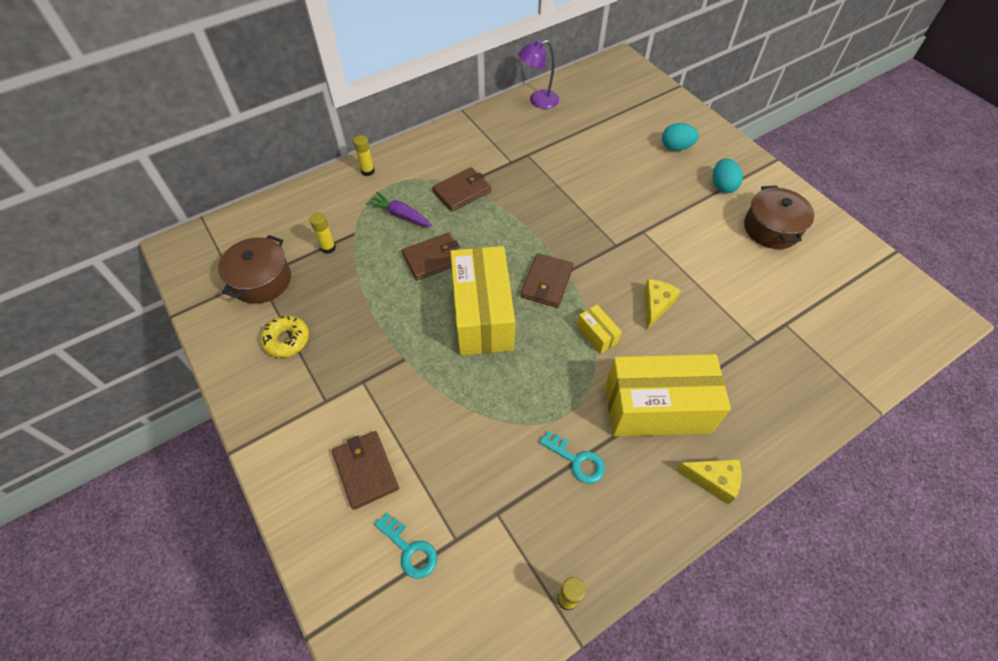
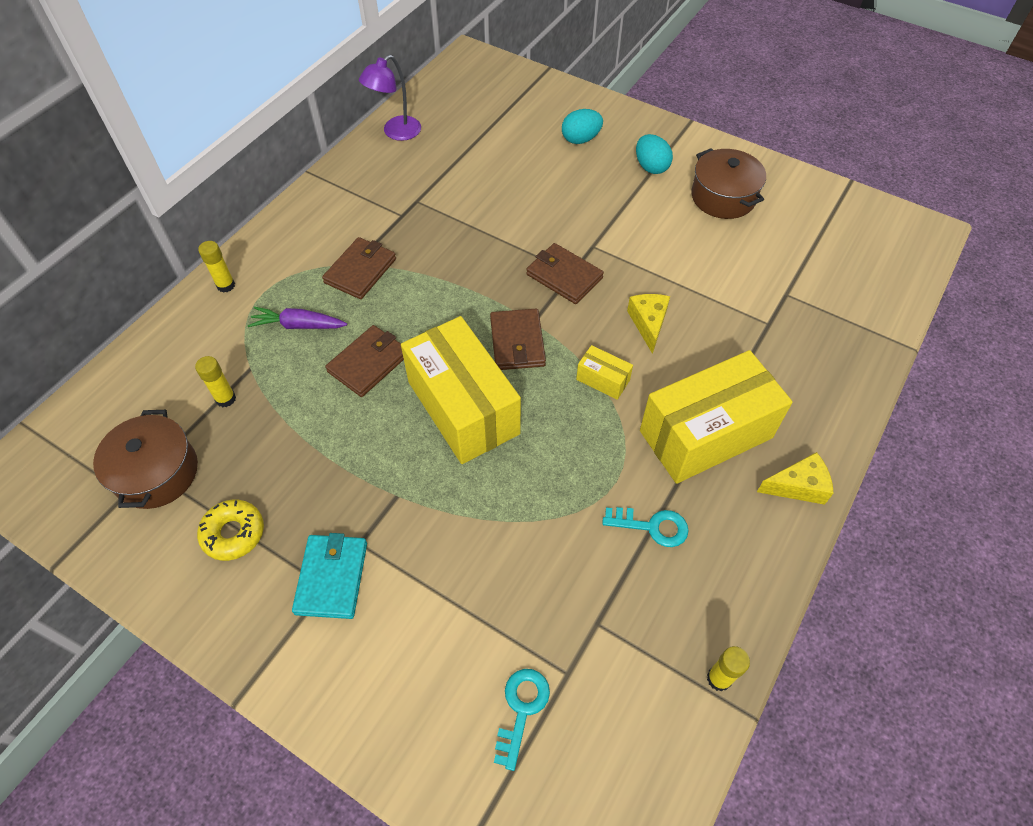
camera: 25 degrees left, 0 degrees up
(332, 397) = (332, 577): none -> turquoise wallet
(365, 470) = (421, 645): brown wallet -> brown wallet (564, 276)
(409, 549) = (521, 710): turquoise key -> turquoise key turned 90 degrees counterclockwise

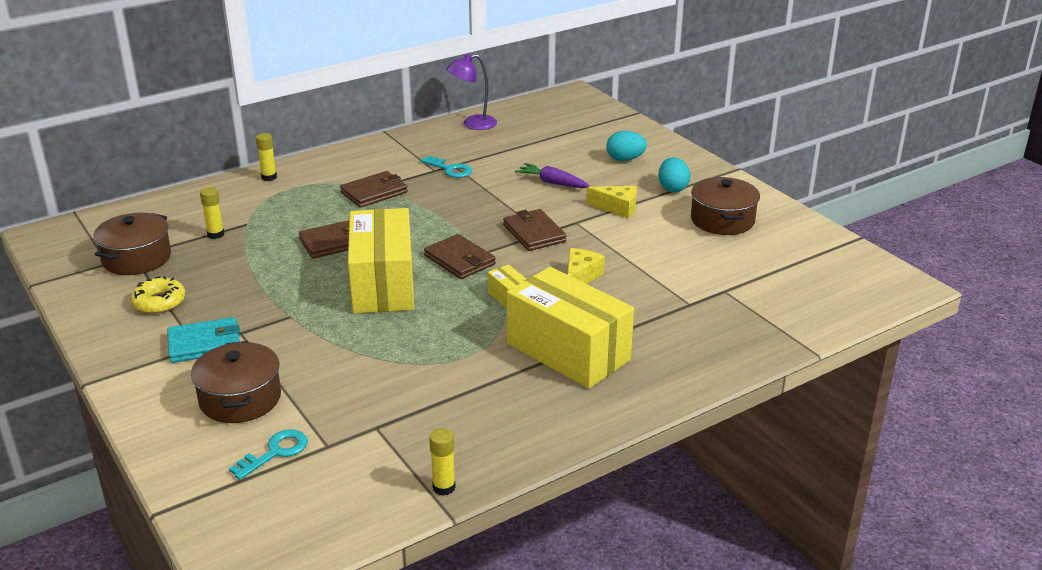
camera: 25 degrees right, 25 degrees down
(298, 325) = (301, 210): purple carrot -> purple carrot (552, 183)
(332, 577) = (205, 344): turquoise wallet -> turquoise wallet turned 45 degrees clockwise
(429, 646) = (240, 399): none -> brown pot
(517, 342) = (460, 260): brown wallet -> brown wallet turned 60 degrees counterclockwise
(651, 526) = (471, 389): turquoise key -> turquoise key (450, 169)
(706, 434) = (568, 352): yellow box -> yellow box turned 45 degrees clockwise
(798, 486) = (620, 403): yellow cheese -> yellow cheese (617, 208)

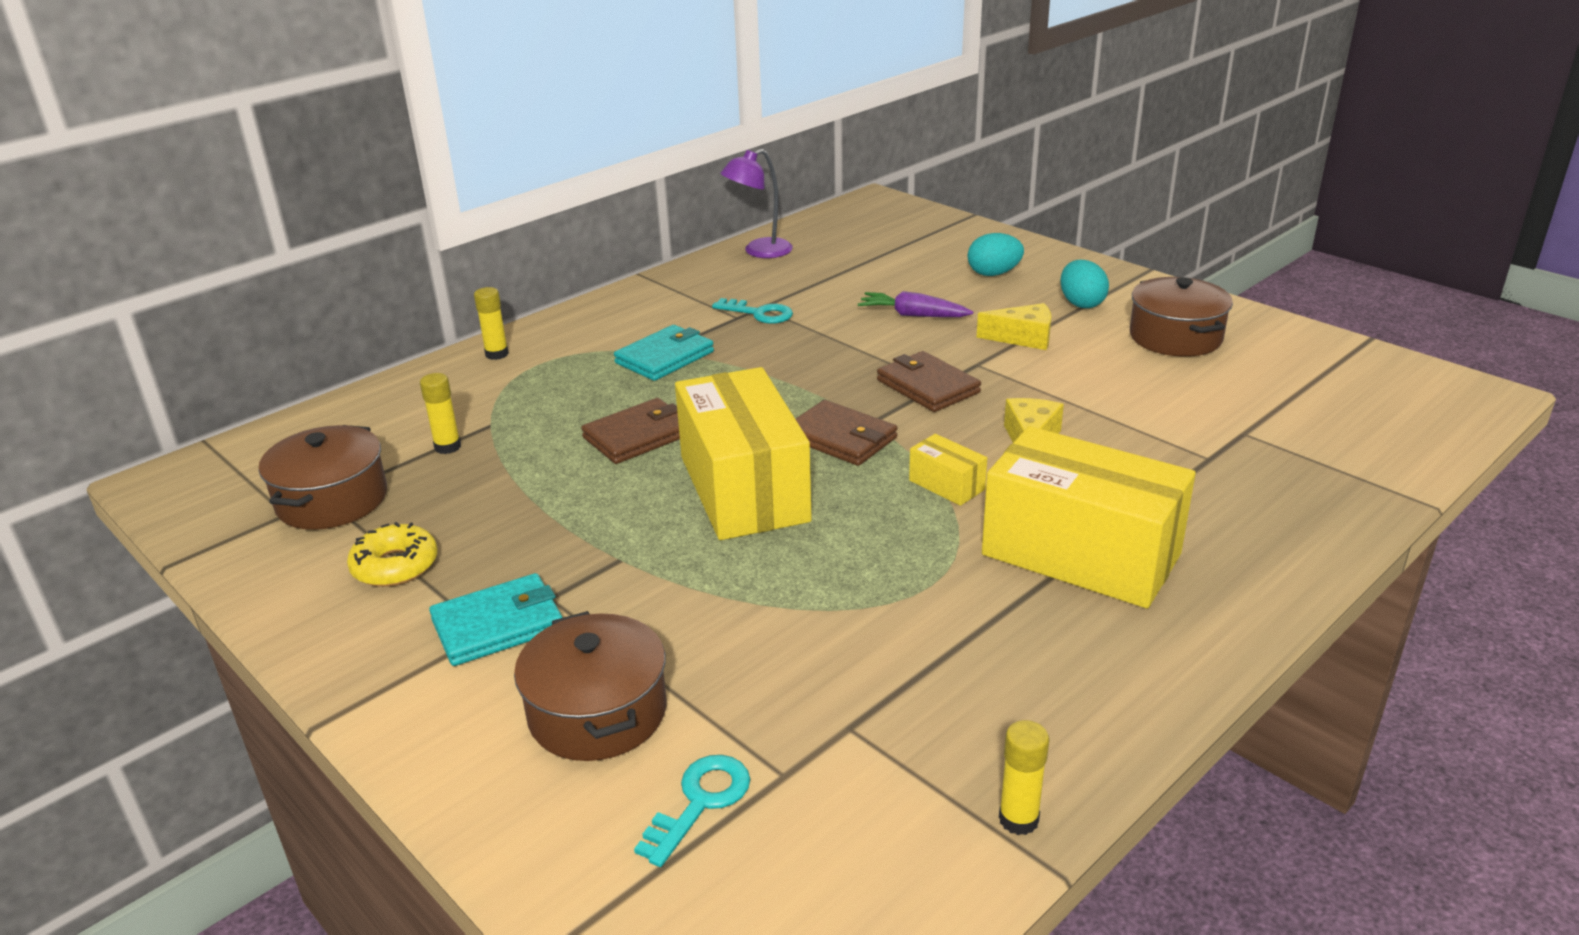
camera: 10 degrees left, 0 degrees up
(374, 192) = (665, 357): brown wallet -> turquoise wallet

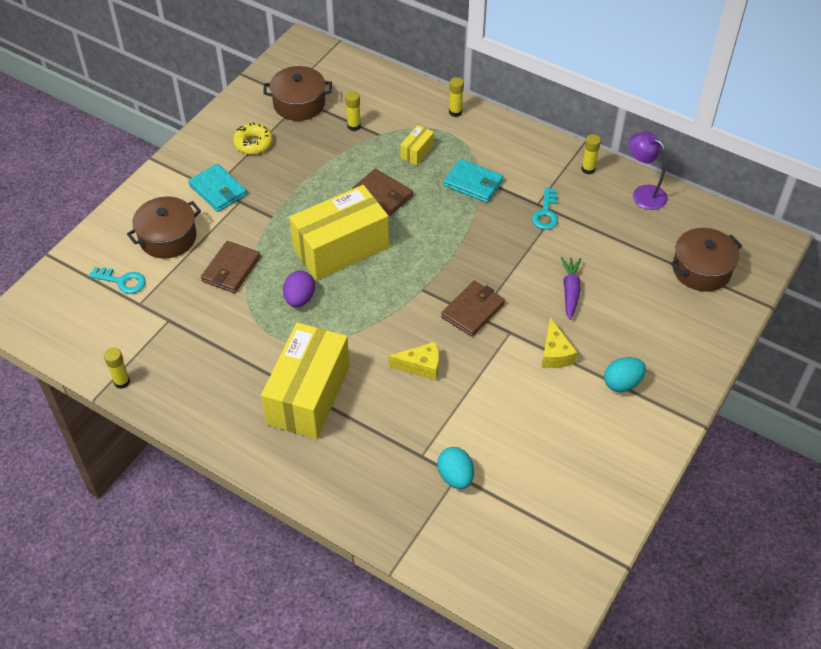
camera: 75 degrees right, 20 degrees up
(692, 277) = (588, 169): none -> yellow glue stick
(841, 438) = (401, 279): brown wallet -> brown wallet (231, 269)
(848, 544) = (299, 299): none -> purple egg
(946, 485) = (363, 332): yellow box -> yellow box (417, 152)
(993, 274) = (656, 328): turquoise egg -> turquoise egg (455, 476)
(1175, 337) = (585, 440): brown pot -> brown pot (701, 270)

